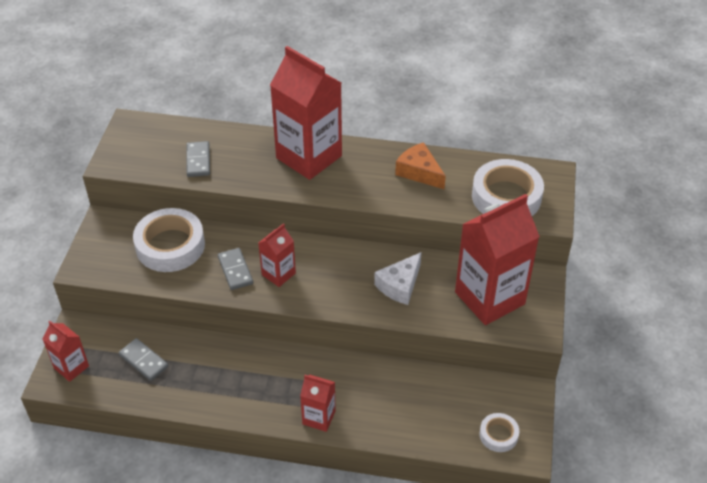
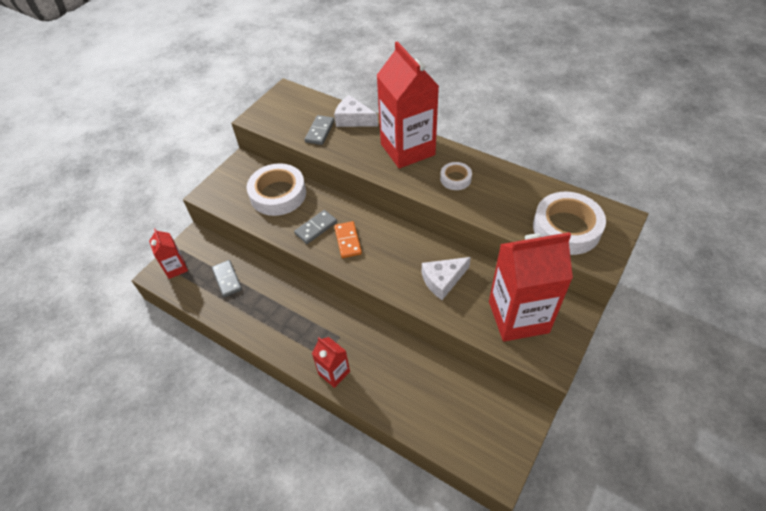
camera: 25 degrees right, 5 degrees up
(230, 138) = (353, 119): none -> white cheese
(235, 270) = (316, 228): grey domino -> grey domino turned 45 degrees clockwise
(278, 274) = (348, 241): red carton -> orange domino
(419, 172) = (495, 185): orange cheese -> none
(498, 435) = (481, 446): white tape -> white tape (455, 179)

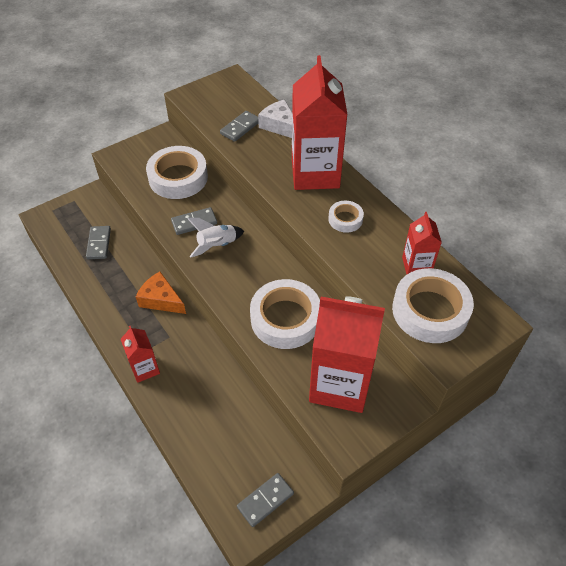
camera: 20 degrees right, 0 degrees up
(176, 268) = (61, 216): red carton -> red carton (416, 266)
(313, 307) = (161, 300): none -> orange cheese
(348, 241) = (217, 245): orange domino -> white rocket
(443, 280) = (285, 318): white cheese -> white tape
(501, 440) = (265, 500): none -> grey domino

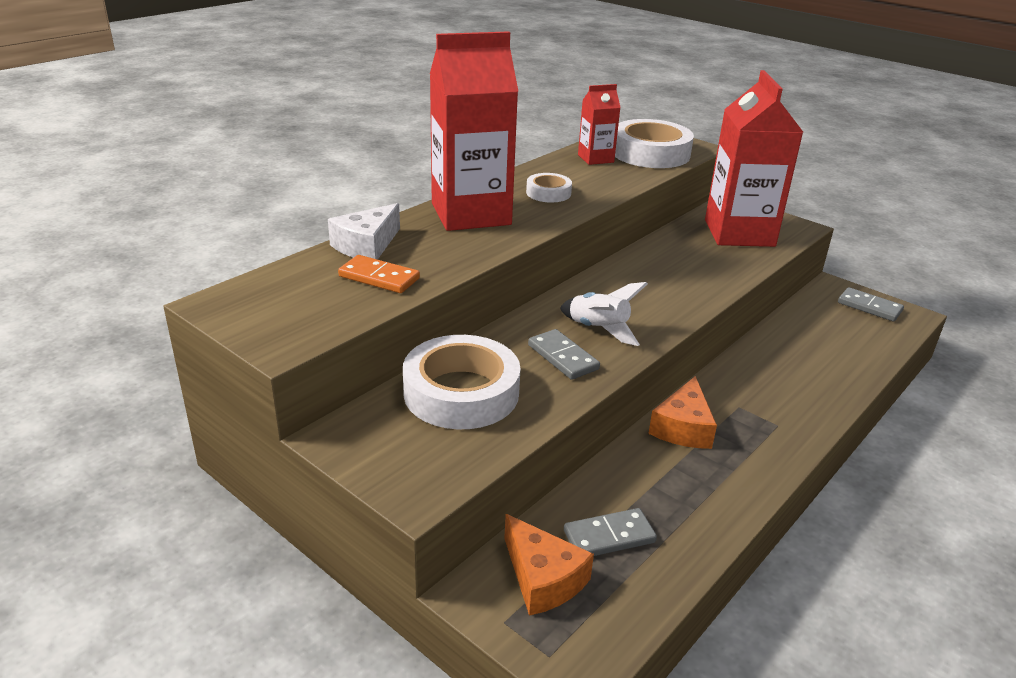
camera: 105 degrees left, 20 degrees down
(88, 216) = (543, 578): none -> orange cheese
(145, 368) = (804, 418): red carton -> none
(240, 128) = (379, 278): grey domino -> orange domino
(285, 318) = (683, 267): white tape -> none

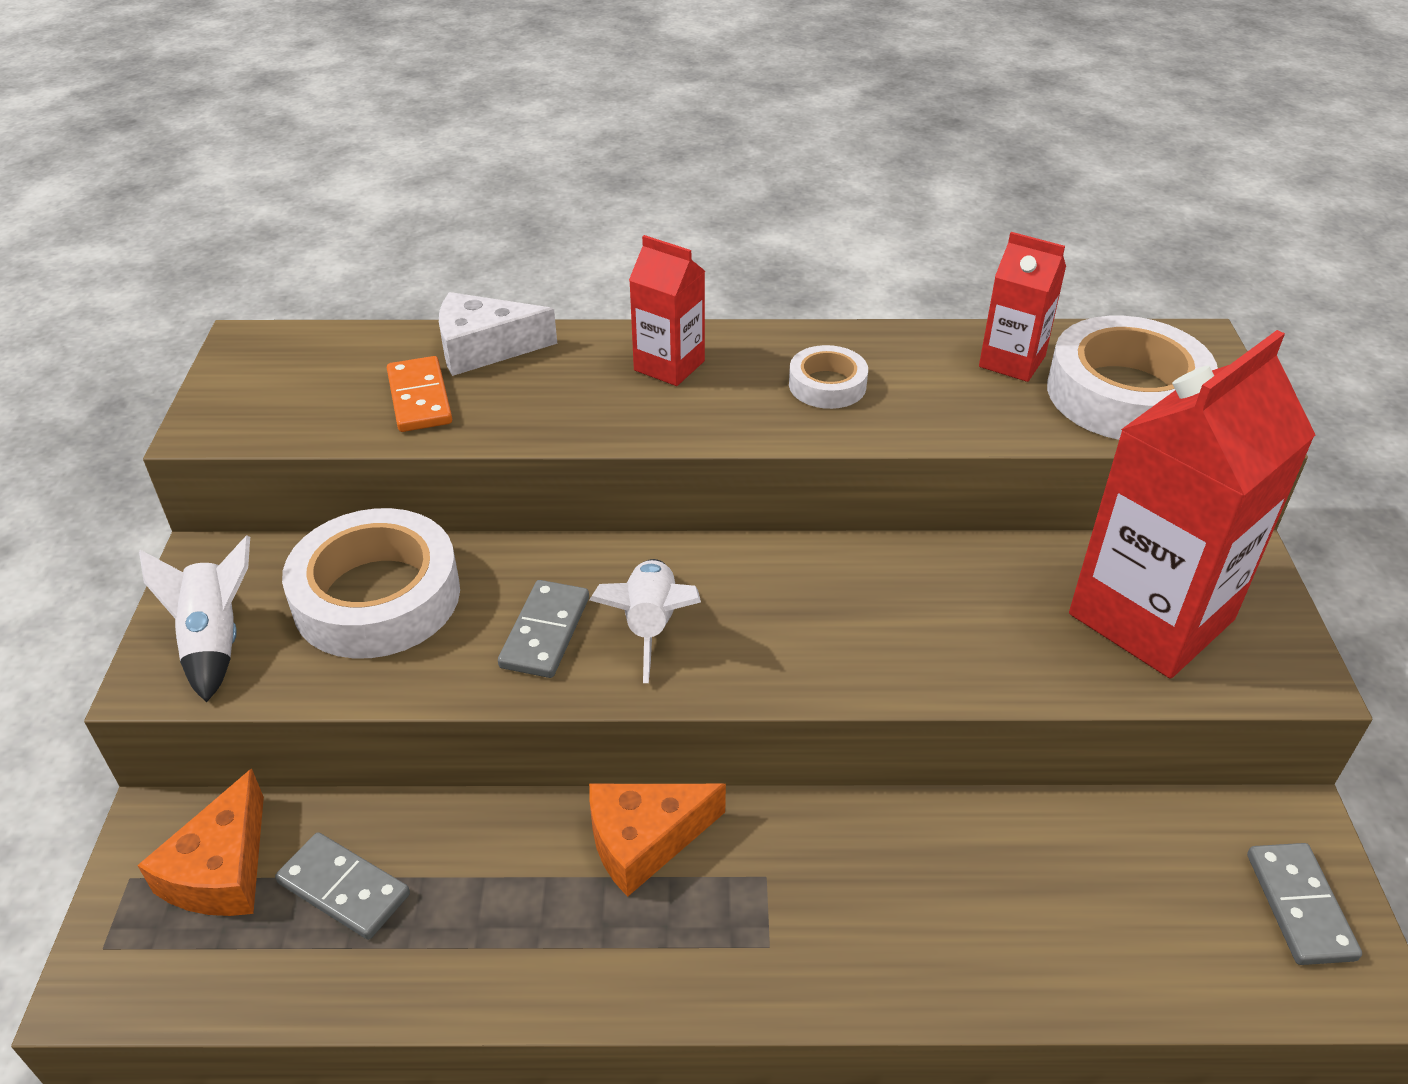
camera: 50 degrees right, 10 degrees up
(416, 461) = (215, 641): none -> white rocket
(471, 214) = (669, 366): red carton -> red carton, size x0.49

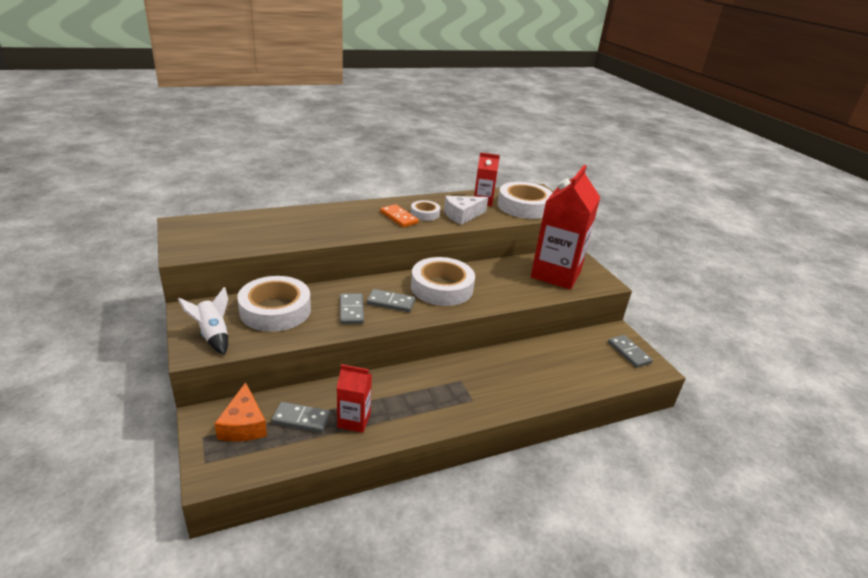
camera: 25 degrees left, 10 degrees down
(419, 398) = (270, 234): orange domino -> orange domino (399, 218)
(484, 348) = (286, 215): white cheese -> white cheese (462, 215)
(644, 841) = (411, 379): orange cheese -> none
(650, 627) = (391, 303): white rocket -> grey domino
(669, 366) = (363, 214): red carton -> red carton (354, 420)
(803, 604) = (441, 287): none -> white tape

